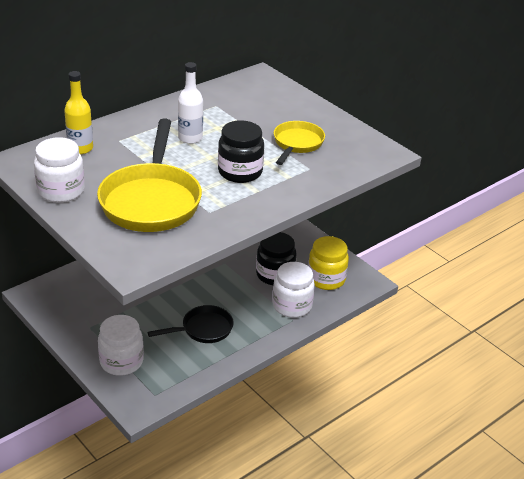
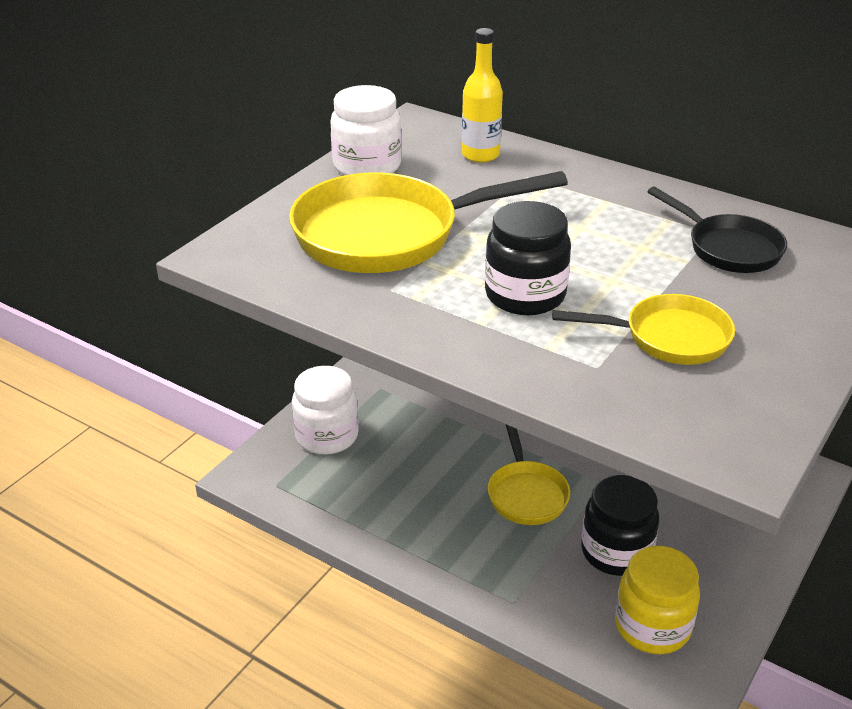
camera: 75 degrees right, 0 degrees up
(190, 138) = (587, 230): white bottle -> none
(203, 329) = (432, 499): black pan -> black pan (728, 248)
(218, 293) = (526, 494): none -> yellow pan
(292, 306) = (549, 593): white jar -> none

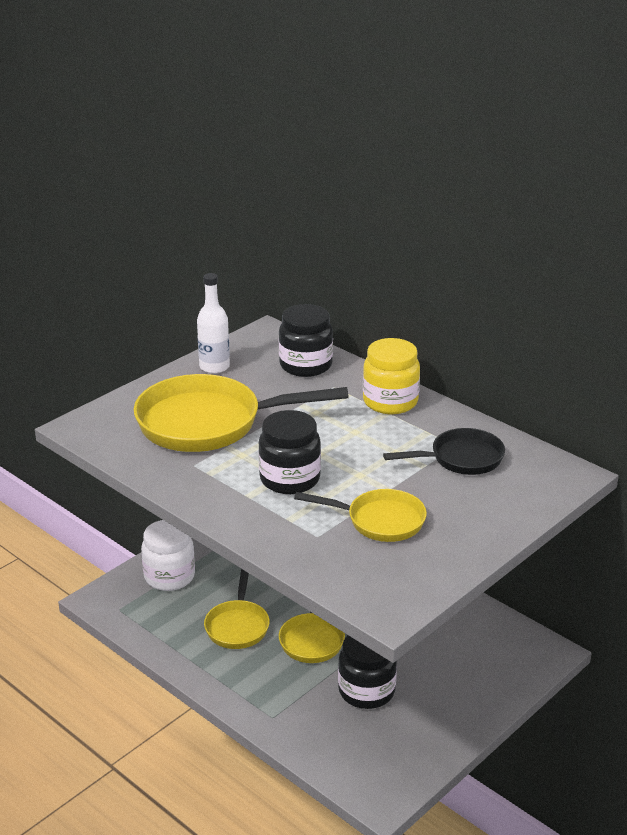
camera: 10 degrees right, 5 degrees down
(367, 166) = (214, 367): white jar -> white bottle
(430, 488) = (237, 626): none -> yellow pan
(480, 155) = (305, 365): yellow bottle -> black jar
(652, 626) = (373, 748): yellow jar -> yellow jar (390, 402)
(728, 248) = (461, 459): black pan -> black pan turned 75 degrees counterclockwise

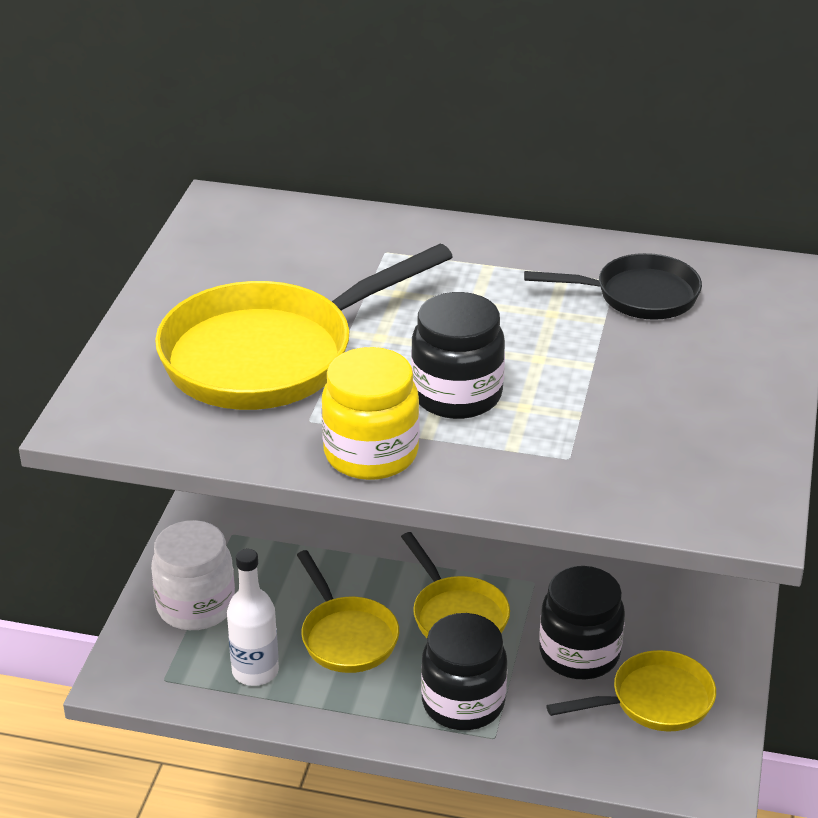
camera: 30 degrees left, 5 degrees up
(214, 367) = (196, 274): white bottle -> white bottle (255, 671)
(305, 365) = (319, 234): black jar -> black jar (463, 703)
(379, 521) = (624, 410): yellow pan -> yellow pan (654, 701)
(390, 402) = (478, 249): yellow jar -> yellow jar (371, 454)
(461, 459) = (638, 296): black pan -> black pan turned 45 degrees clockwise

